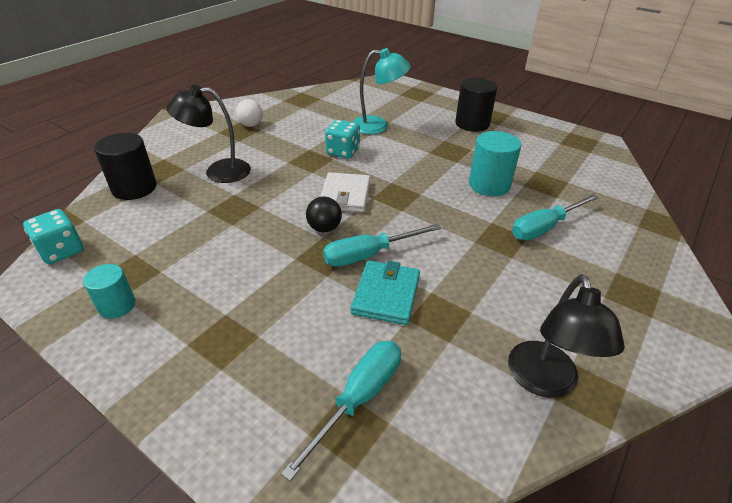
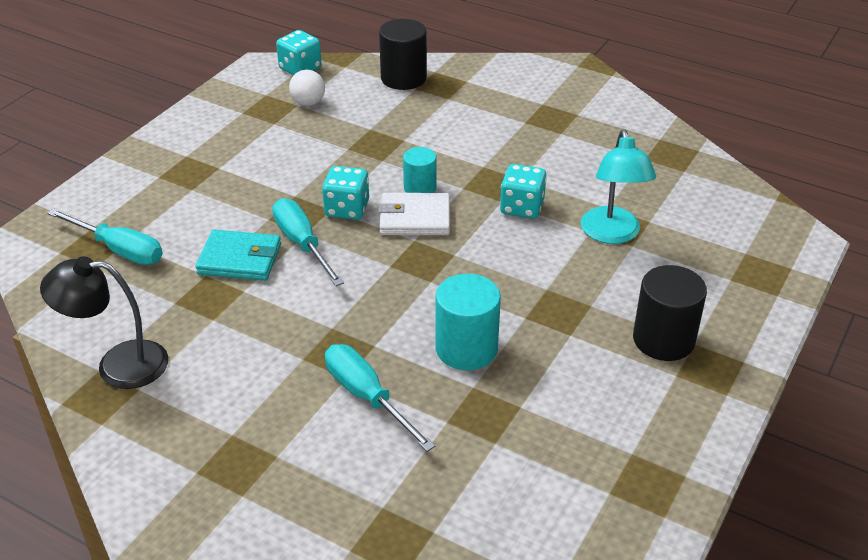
camera: 85 degrees right, 0 degrees up
(117, 305) = (231, 113): turquoise cylinder -> turquoise cylinder (420, 188)
(218, 171) = (447, 121): black lamp -> none
(251, 125) = (570, 124): white ball -> white ball (308, 103)
(324, 228) = (347, 209): black ball -> turquoise dice

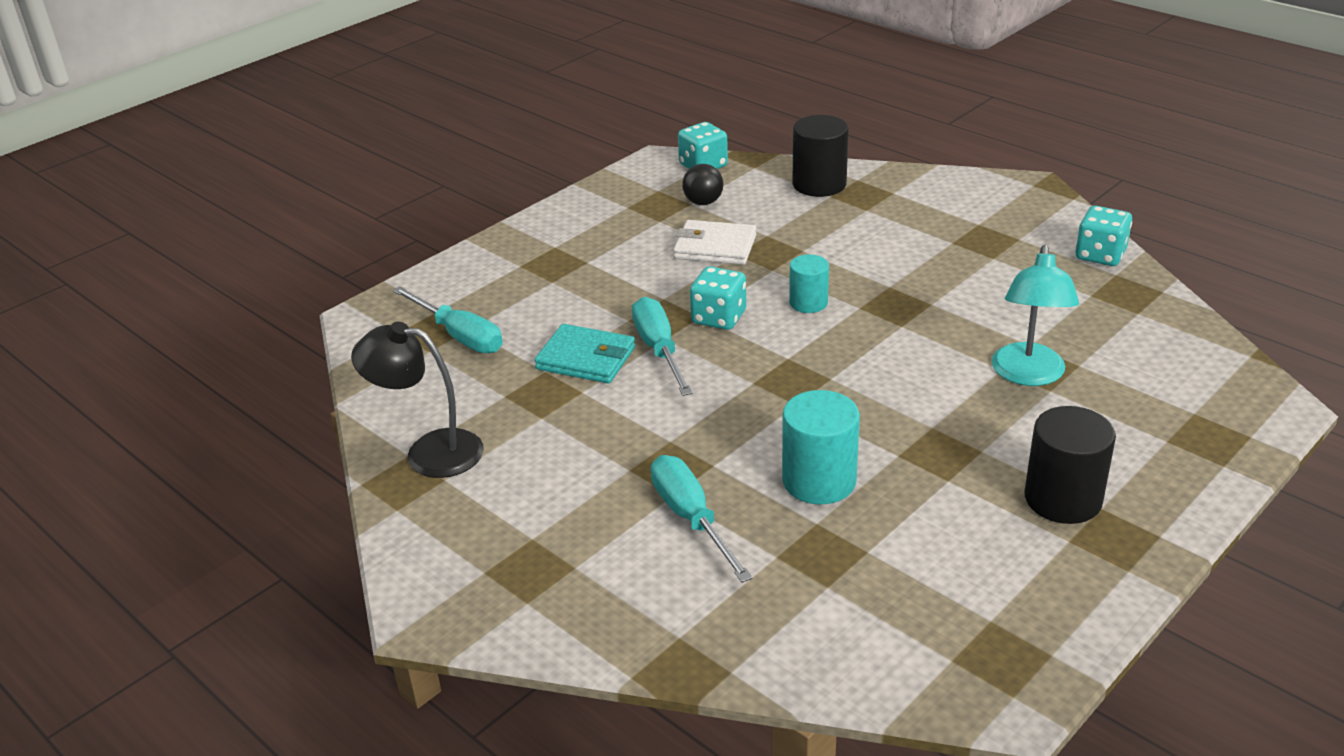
camera: 15 degrees right, 5 degrees down
(308, 103) = (703, 202): white ball -> black ball
(415, 218) = (794, 335): white wallet -> white wallet (715, 247)
(522, 207) = (924, 335): turquoise dice -> turquoise dice (1100, 255)

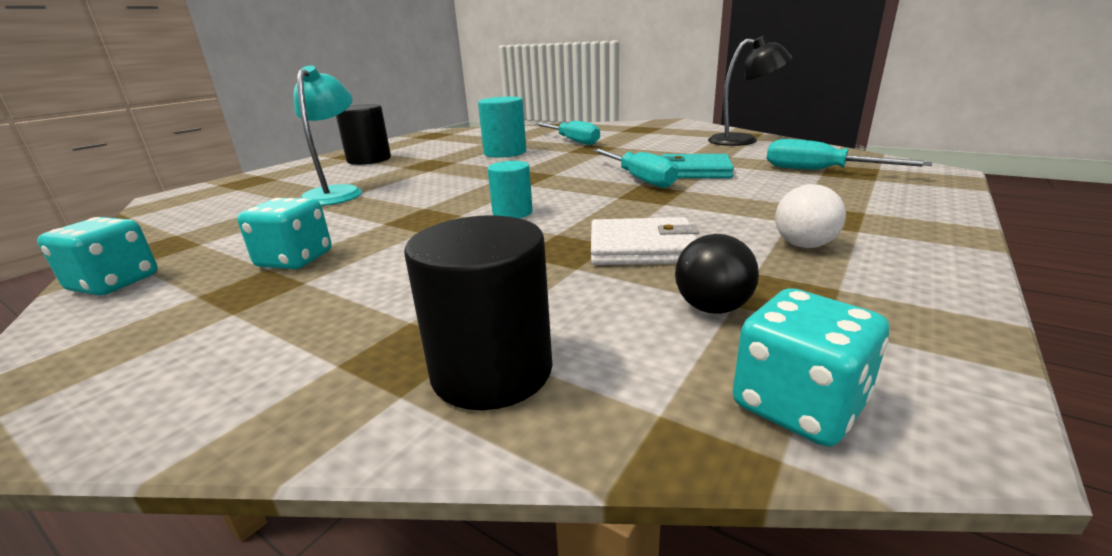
camera: 170 degrees right, 10 degrees down
(607, 237) = (804, 245): none -> white ball
(719, 318) = (599, 197): turquoise dice -> turquoise dice (295, 260)

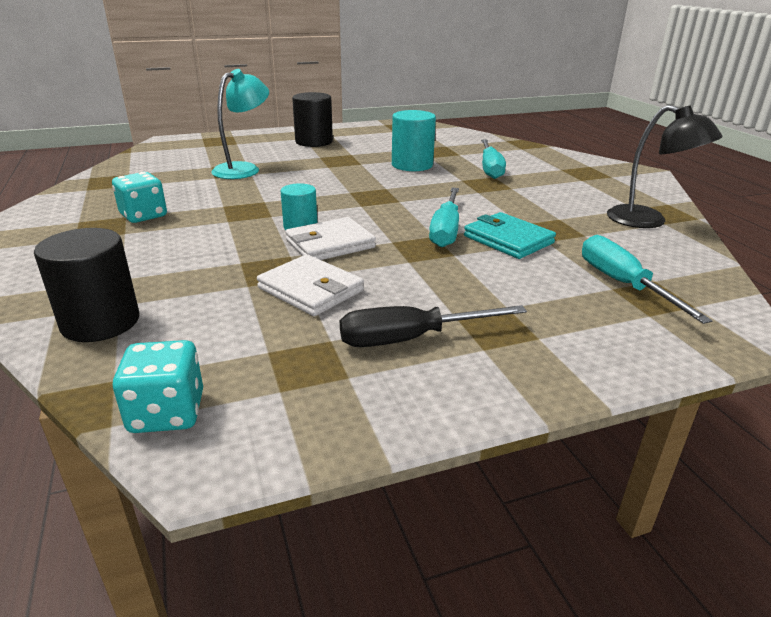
camera: 35 degrees right, 5 degrees up
(114, 283) = (65, 199): turquoise dice -> none
(572, 214) = (330, 244): none -> white wallet
(712, 308) = (252, 347): black ball -> none
(804, 245) = (411, 339): white ball -> black screwdriver

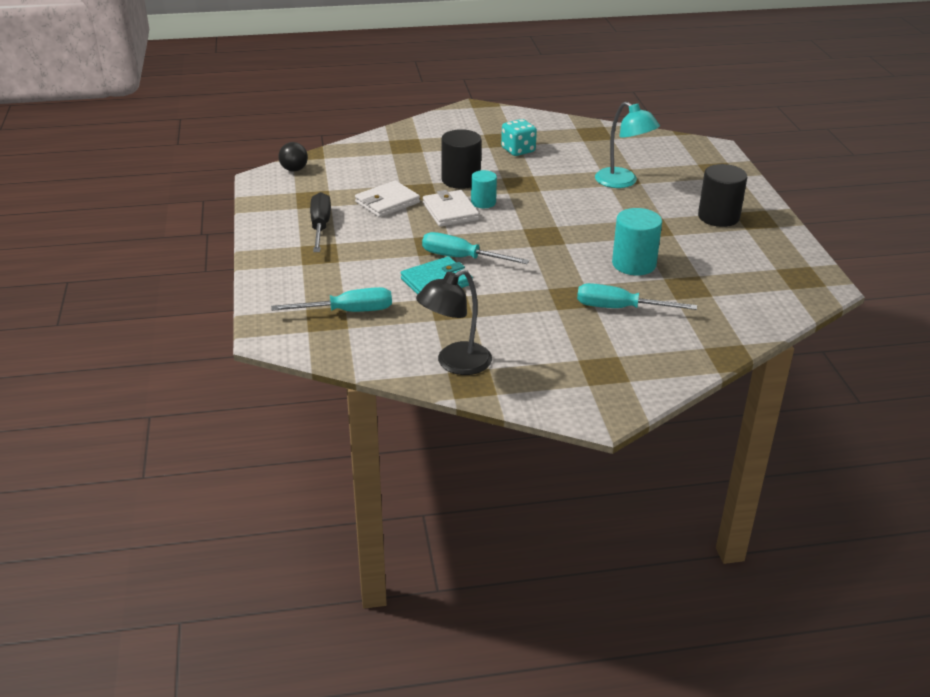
camera: 100 degrees right, 5 degrees up
(100, 322) = (375, 150): black cylinder -> black cylinder (461, 180)
(167, 413) = (294, 169): turquoise dice -> black ball

